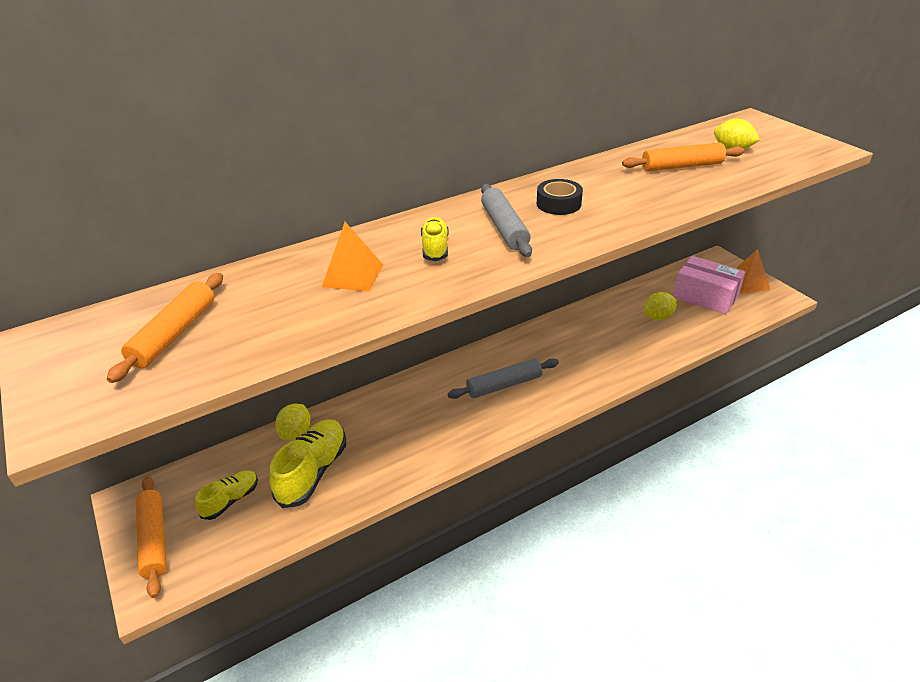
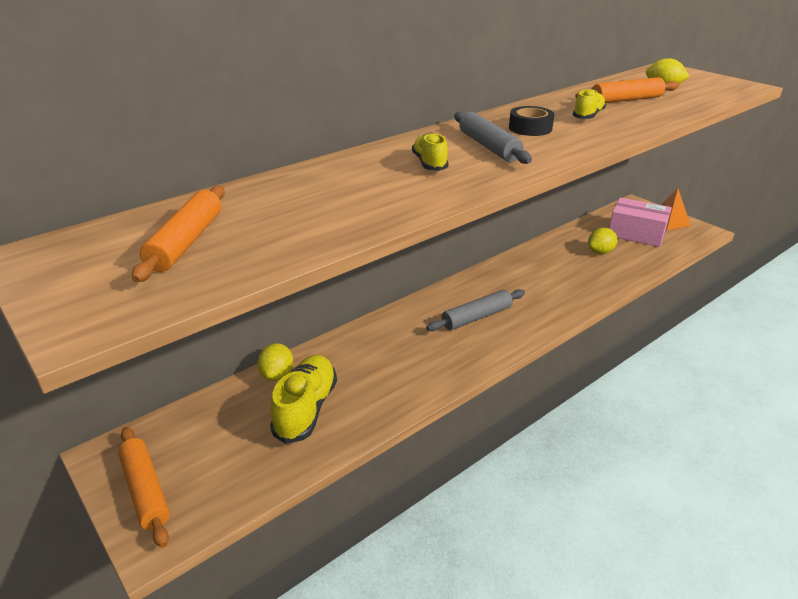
camera: 10 degrees left, 5 degrees down
(231, 500) = (223, 444): yellow shoe -> yellow shoe (588, 116)
(353, 275) = (357, 187): orange pyramid -> none

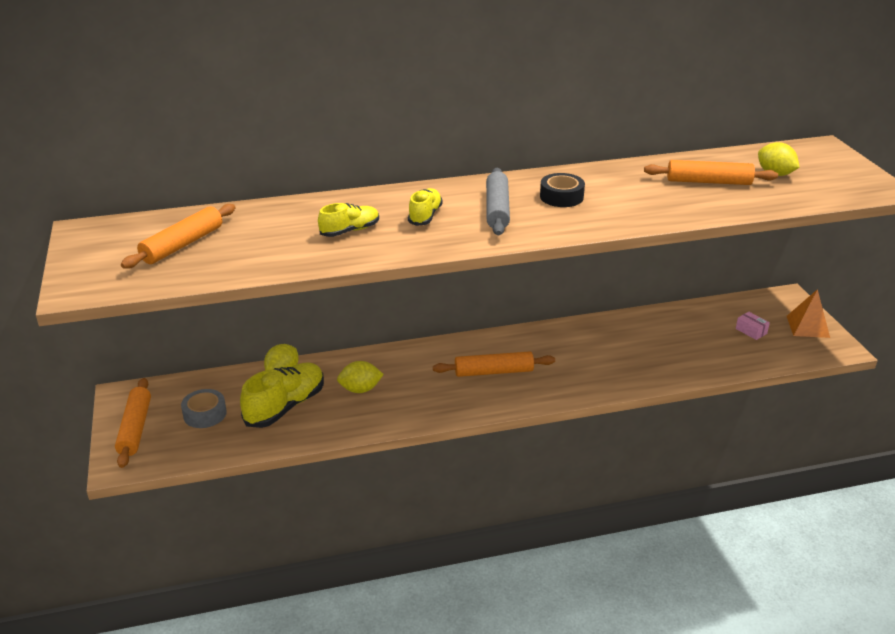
camera: 25 degrees right, 0 degrees up
(221, 446) = (205, 414): none -> grey tape
(476, 317) = (493, 371): grey rolling pin -> orange rolling pin
(588, 116) = (639, 194): yellow shoe -> yellow shoe (350, 231)
(600, 252) = (686, 341): yellow lemon -> yellow lemon (360, 389)
(636, 234) = (751, 331): pink box -> pink box, size x0.42

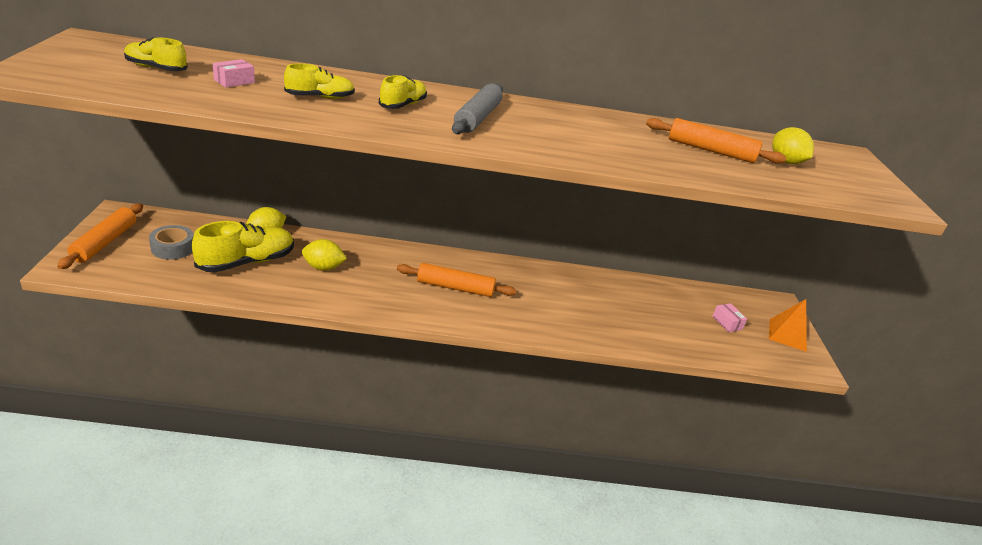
camera: 10 degrees right, 0 degrees up
(182, 245) = (156, 68): orange rolling pin -> yellow shoe
(262, 237) = (234, 81): none -> pink box
(561, 197) = (550, 124): black tape -> none

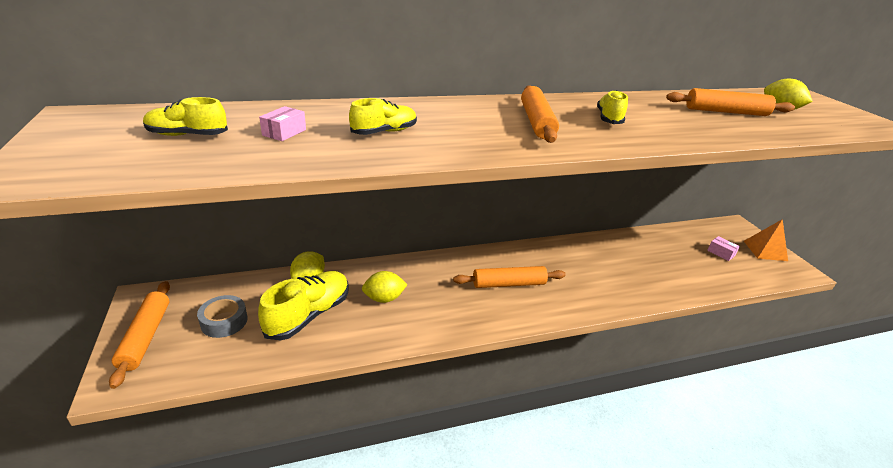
camera: 15 degrees left, 0 degrees up
(403, 105) = (463, 123): yellow shoe -> yellow shoe (609, 118)
(477, 118) = (536, 122): grey rolling pin -> orange rolling pin

